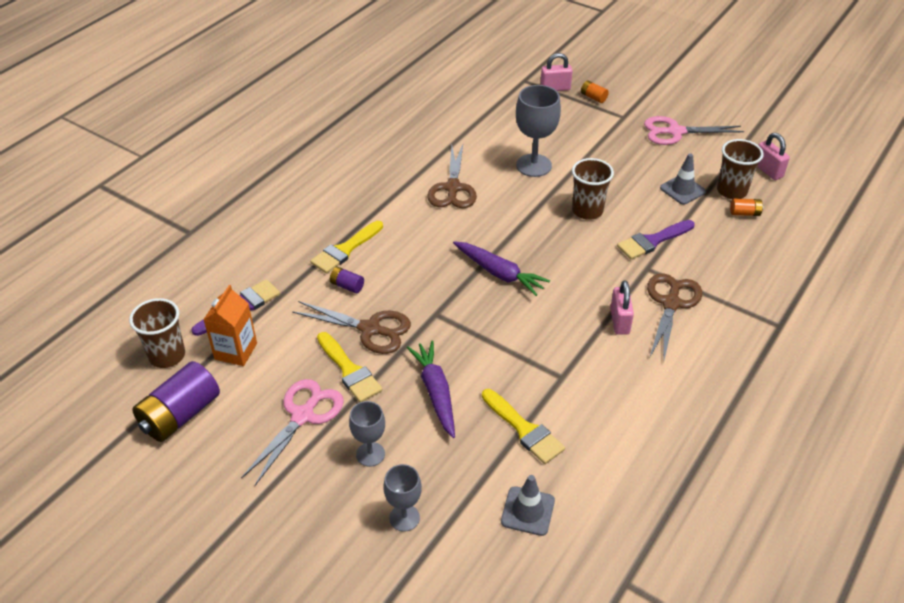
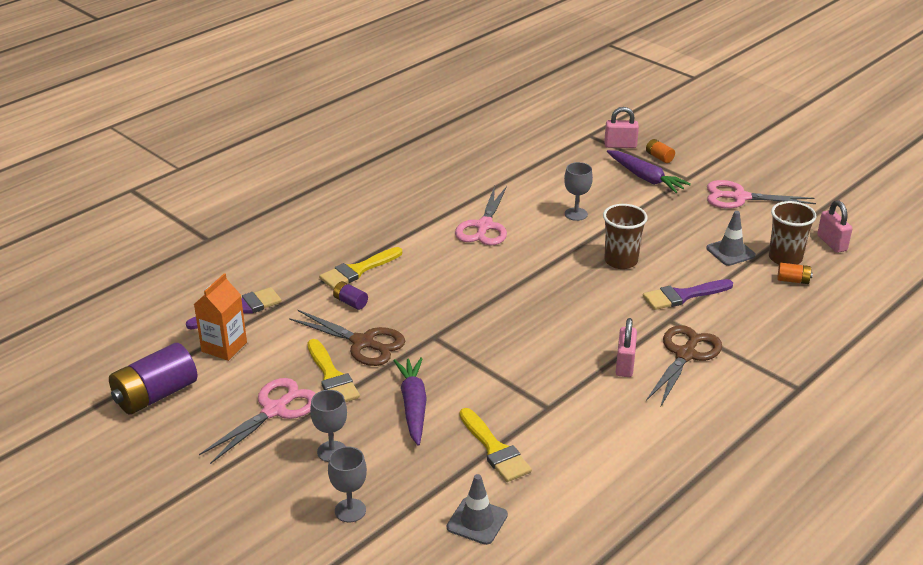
camera: 10 degrees right, 10 degrees down
(167, 355) = (156, 343): brown cup -> none
(452, 188) = (484, 226): brown scissors -> pink scissors
(499, 273) = (510, 308): purple carrot -> purple carrot (645, 178)
(533, 165) = (576, 214): grey goblet -> grey goblet, size x0.60

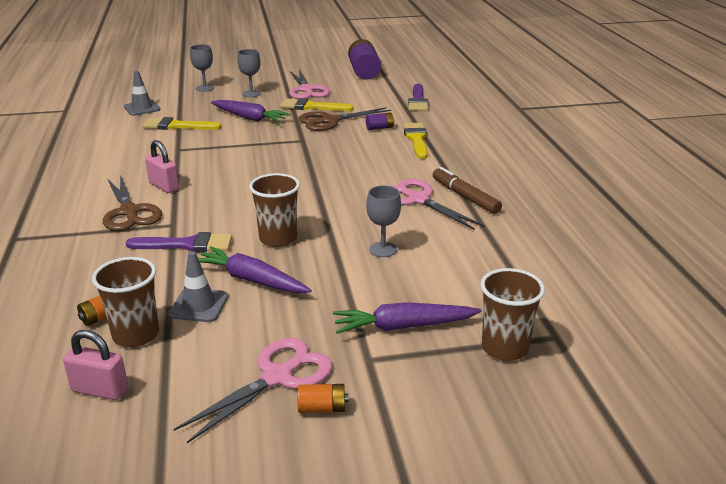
camera: 125 degrees right, 5 degrees down
(224, 347) = (383, 91): orange carton -> none
(453, 208) = (465, 196): none -> brown marker
(620, 145) = (504, 348): pink padlock -> brown cup
(659, 157) = (442, 365): orange battery -> orange battery (322, 408)
(679, 247) = (251, 280): none -> purple carrot
(683, 296) = (187, 245): purple brush -> purple brush turned 75 degrees clockwise

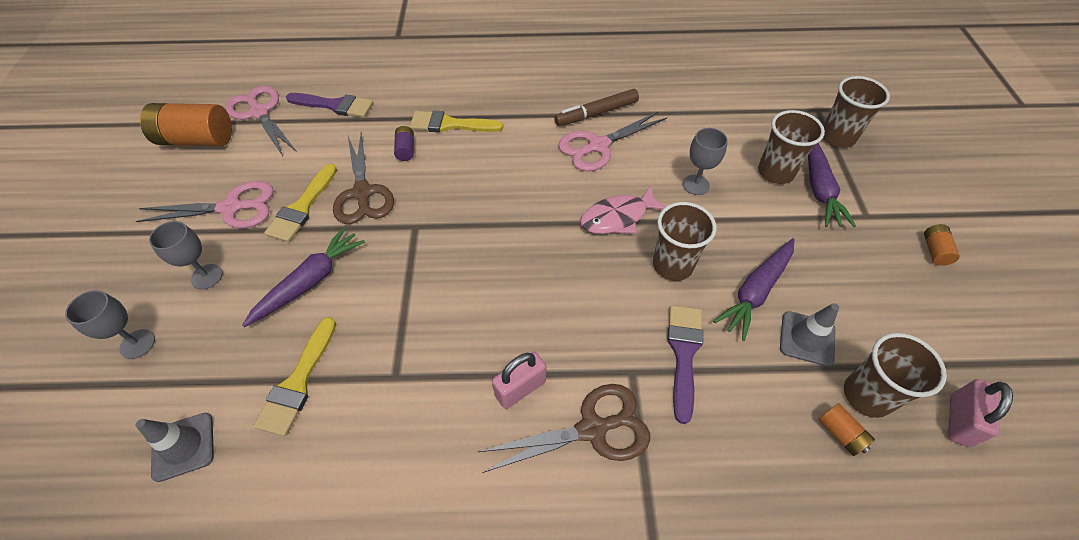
camera: 80 degrees left, 25 degrees up
(277, 377) = (904, 277): pink scissors -> pink scissors (259, 112)
(329, 213) = (618, 217): none -> pink fish
(364, 72) = (197, 139): purple battery -> orange battery
(419, 298) = (775, 172): none -> brown cup

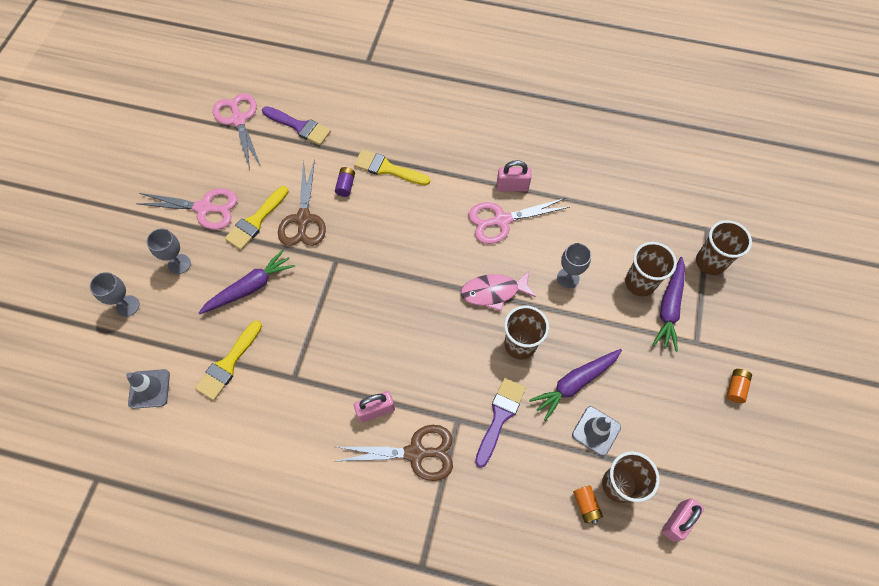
camera: 15 degrees right, 10 degrees up
(197, 139) = (187, 136): orange battery -> none
(596, 113) = (512, 186): brown marker -> pink padlock

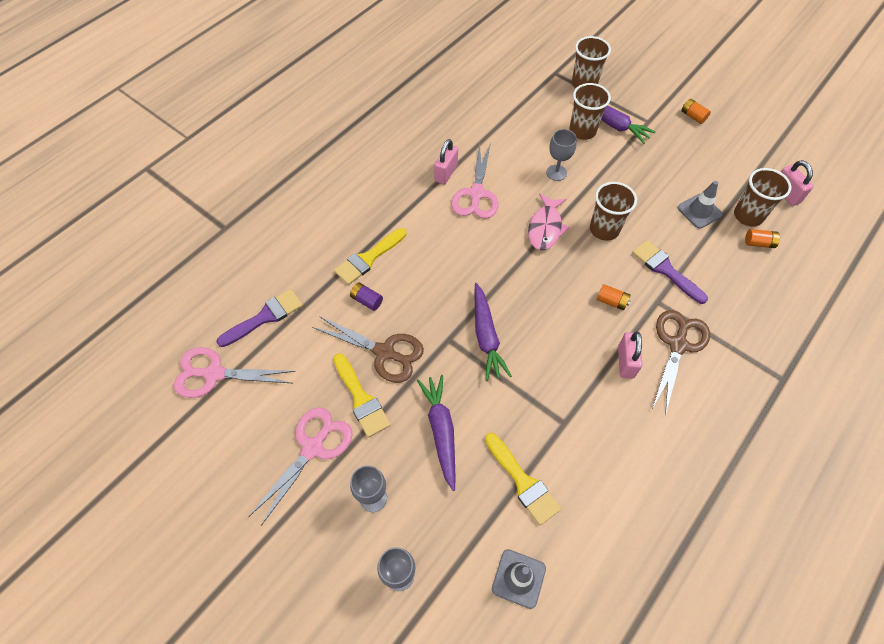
camera: 65 degrees left, 5 degrees down
(437, 378) = (611, 301): none -> orange battery
(574, 383) = (654, 208): purple carrot -> purple carrot (486, 336)

